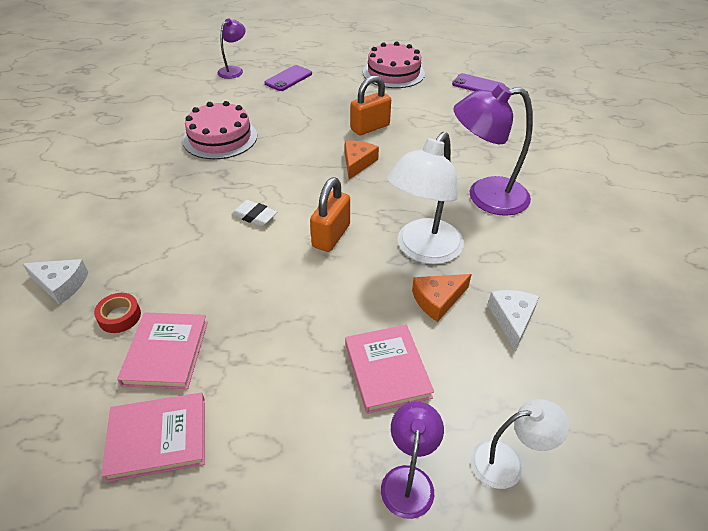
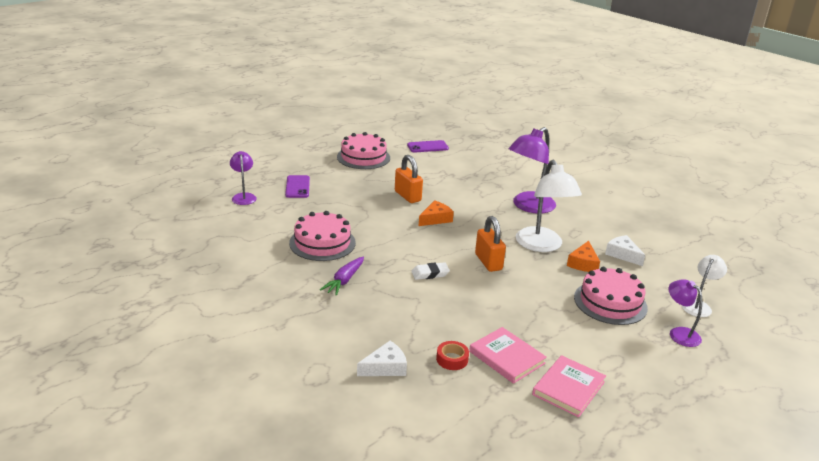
camera: 45 degrees left, 15 degrees down
(175, 182) = (344, 281): none -> purple carrot
(357, 163) = (435, 219): orange cheese -> orange cheese turned 75 degrees clockwise
(370, 127) = (407, 196): orange padlock -> orange padlock turned 45 degrees counterclockwise
(387, 370) = (610, 302): pink book -> pink cake

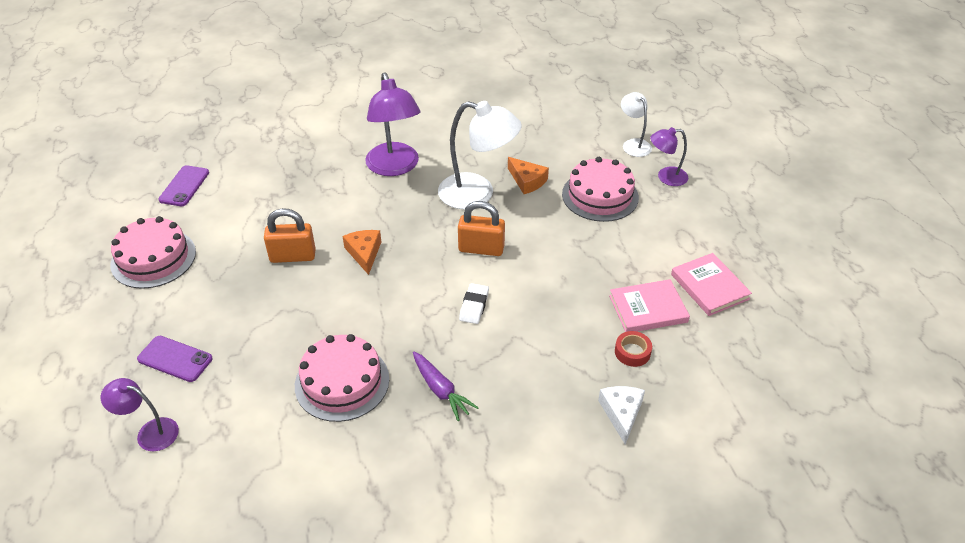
camera: 60 degrees left, 15 degrees up
(622, 254) = (529, 147): white cheese -> none

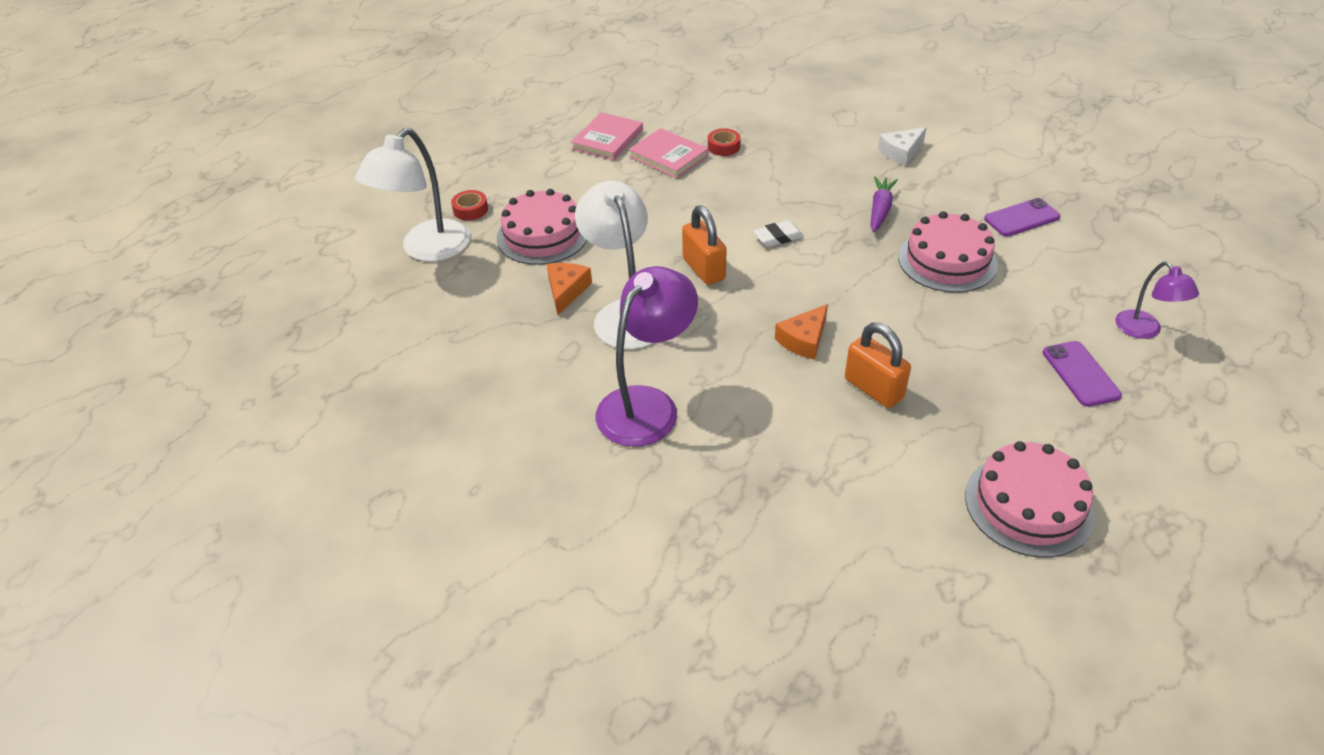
camera: 125 degrees left, 0 degrees up
(184, 186) = (907, 591): purple phone -> purple phone (1021, 218)
(621, 413) = (785, 131): white cheese -> white cheese (901, 152)
(633, 144) = (427, 249): white lamp -> white lamp, size x1.80
(666, 177) = (470, 210): purple lamp -> red tape

